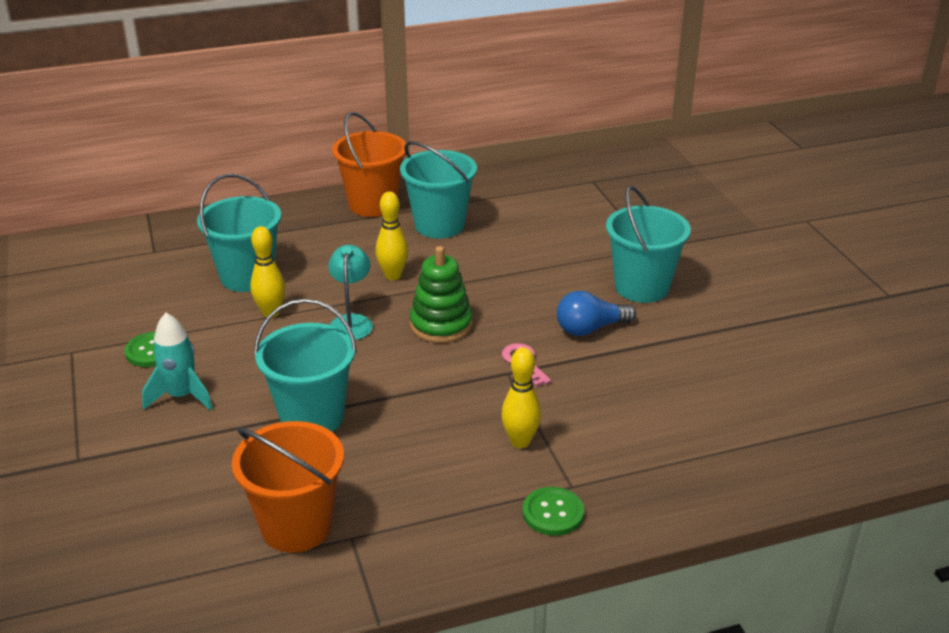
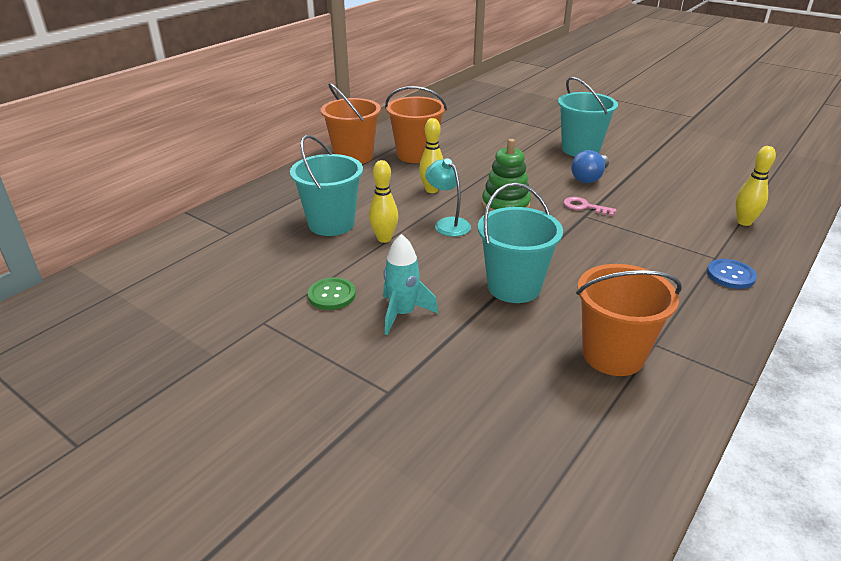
camera: 35 degrees left, 0 degrees up
(439, 225) = (416, 155): turquoise bucket -> orange bucket
(520, 442) = (652, 247): yellow bowling pin -> yellow bowling pin (744, 222)
(553, 513) = (730, 275): green button -> blue button

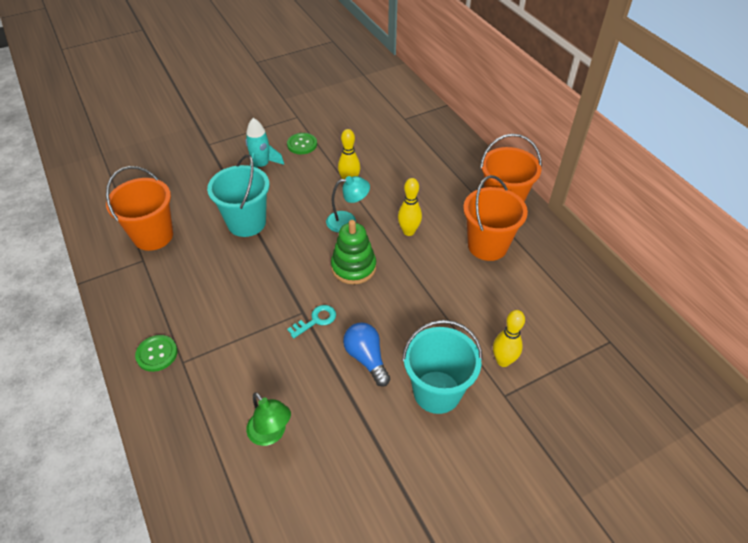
camera: 115 degrees right, 15 degrees up
(331, 224) = (387, 163): turquoise bucket -> none
(584, 207) = (316, 320): pink key -> turquoise key
(700, 196) = (271, 434): none -> green lamp
(730, 275) = (157, 354): blue button -> green button
(744, 222) = (206, 433): yellow bowling pin -> yellow bowling pin (503, 361)

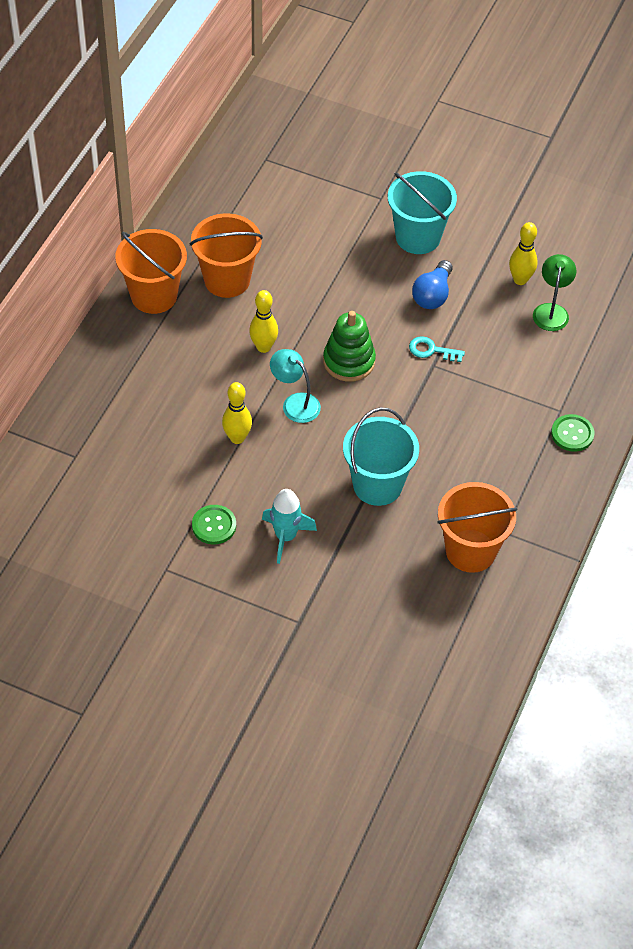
camera: 130 degrees left, 5 degrees up
(503, 361) = (349, 212): yellow bowling pin -> yellow bowling pin (520, 280)

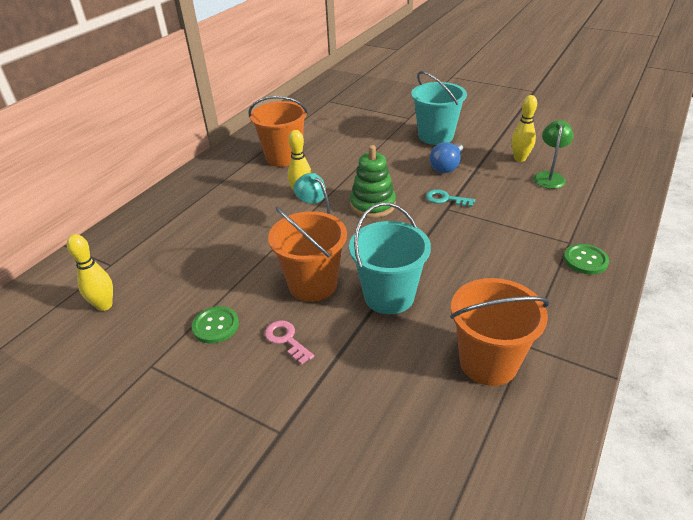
camera: 10 degrees right, 15 degrees down
(154, 296) = (224, 165): orange bucket -> orange bucket (313, 284)
(237, 438) = (261, 255): yellow bowling pin -> yellow bowling pin (104, 305)
(285, 537) = (286, 339): turquoise rocket -> pink key

